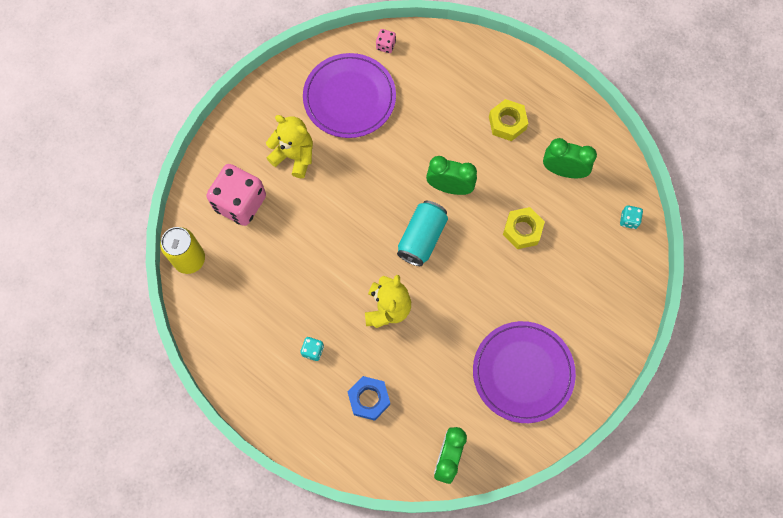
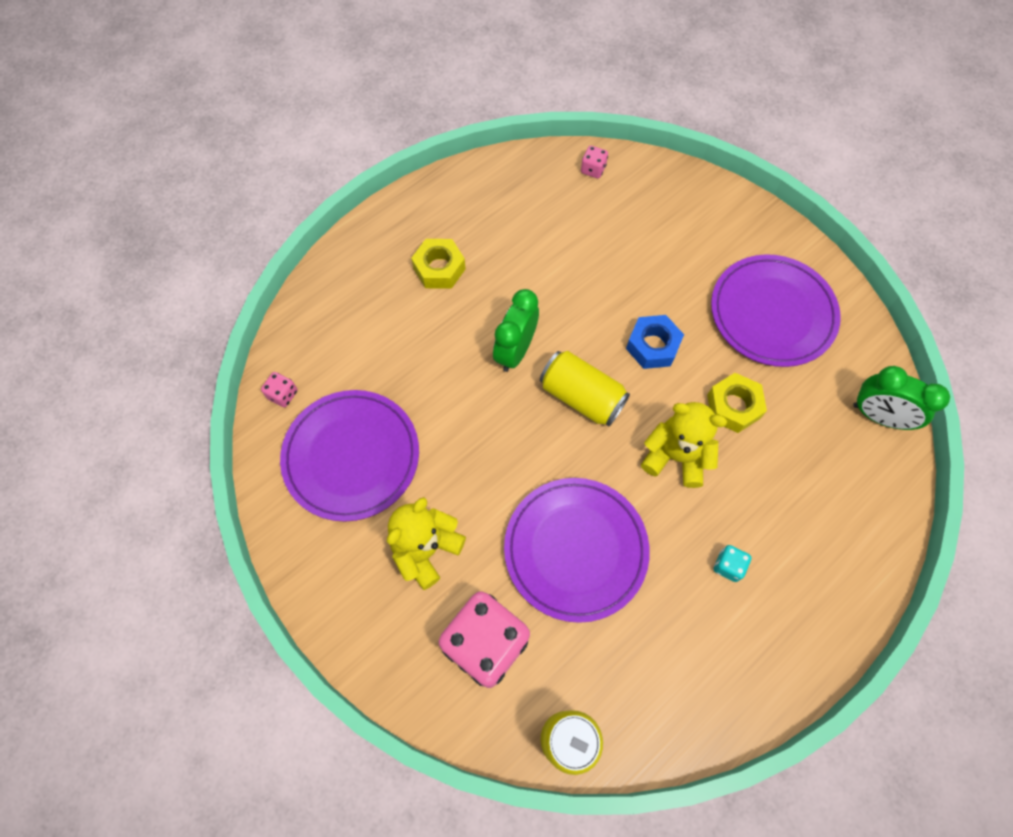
camera: 80 degrees left, 5 degrees down
(308, 249) = (575, 549): none -> purple plate
(369, 399) = (800, 500): blue nut -> blue nut (653, 346)
(422, 238) = (581, 397): turquoise can -> yellow can
(522, 230) = (589, 279): yellow nut -> yellow nut (733, 406)
(563, 171) = (517, 221): green clock -> none
(629, 220) = (593, 169): turquoise dice -> pink dice

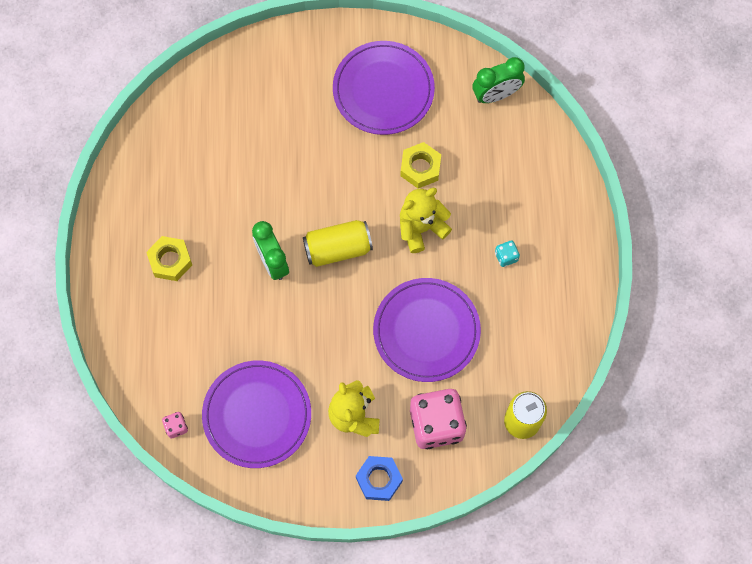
camera: 50 degrees left, 5 degrees up
(593, 169) = (183, 102): pink dice -> none
(653, 346) = (342, 178): blue nut -> blue nut (379, 479)

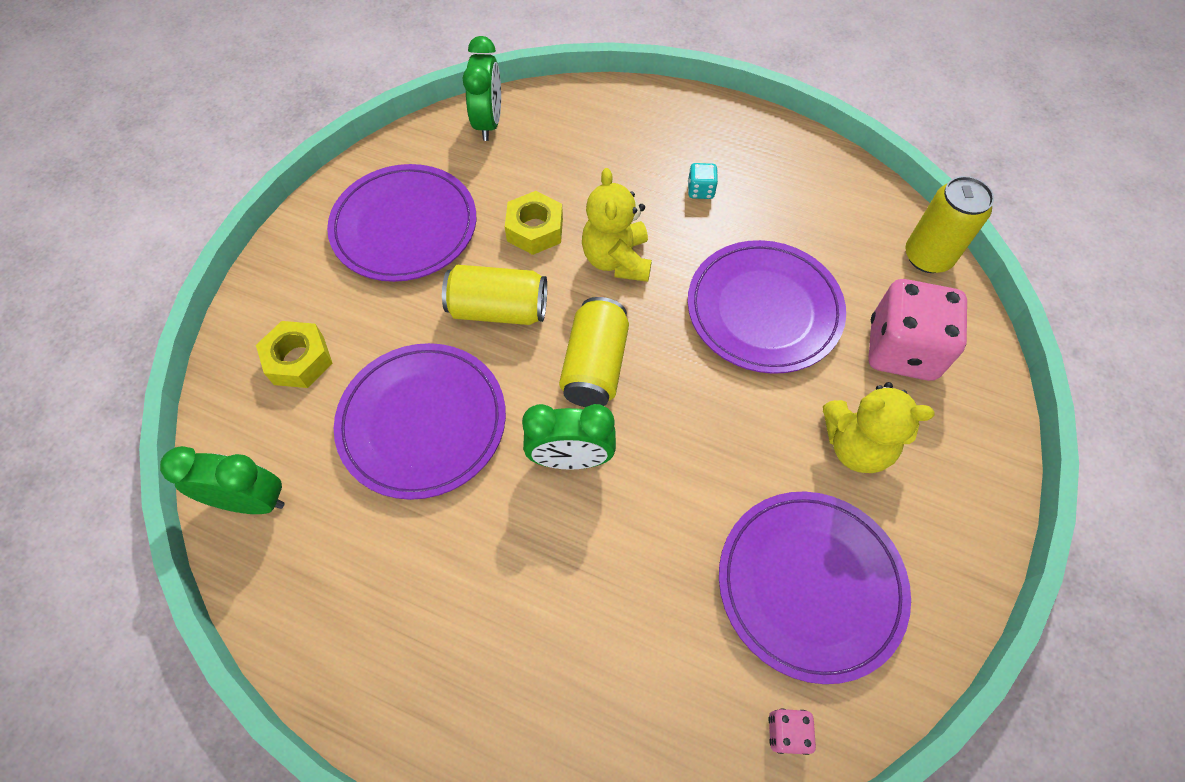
camera: 65 degrees left, 10 degrees down
(170, 261) = (489, 613): yellow nut -> yellow nut (299, 360)
(174, 113) = (251, 501): none -> green clock
(257, 173) = (422, 422): none -> purple plate
(350, 176) = (498, 309): none -> yellow can
(379, 479) = (965, 452): blue nut -> none

